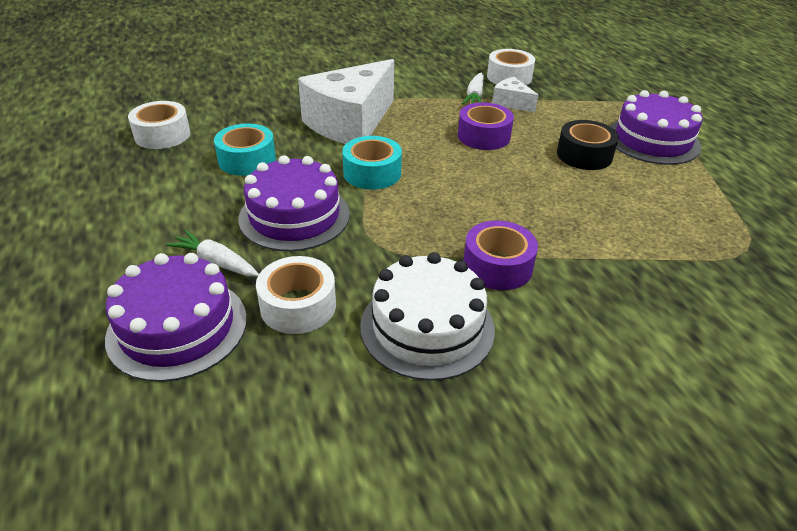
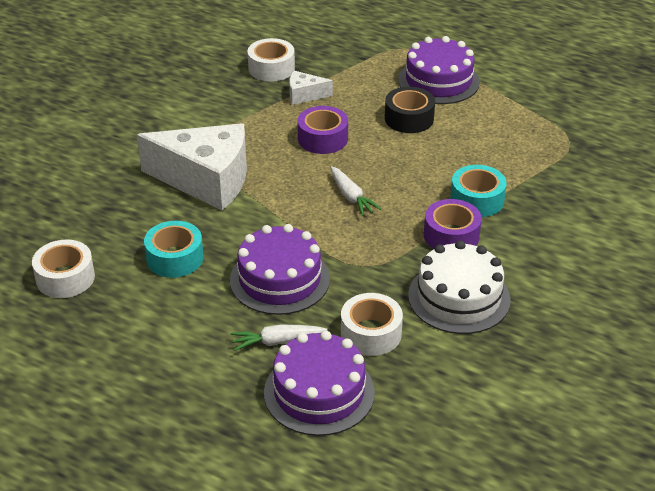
camera: 40 degrees left, 0 degrees up
(350, 123) = (206, 180): white cheese -> white cheese turned 75 degrees counterclockwise
(372, 173) = (285, 215): turquoise tape -> turquoise tape (477, 200)
(475, 96) = (268, 102): white carrot -> white carrot (351, 197)

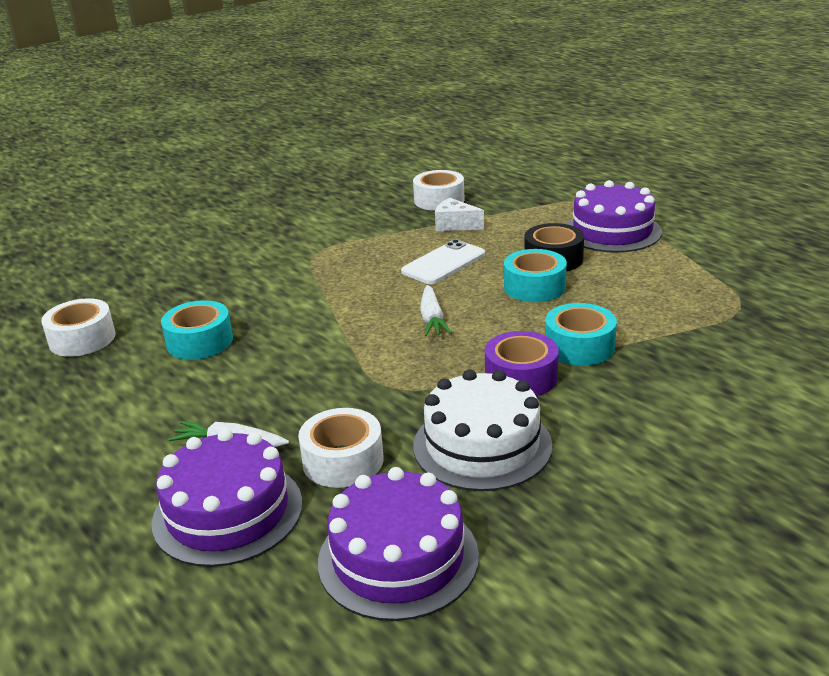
camera: 25 degrees right, 10 degrees down
(206, 180) = (293, 280): white cheese -> none
(279, 279) = (288, 382): purple cake -> purple cake (398, 558)
(322, 138) = (443, 263): purple tape -> white phone
(411, 150) = (534, 287): none -> turquoise tape

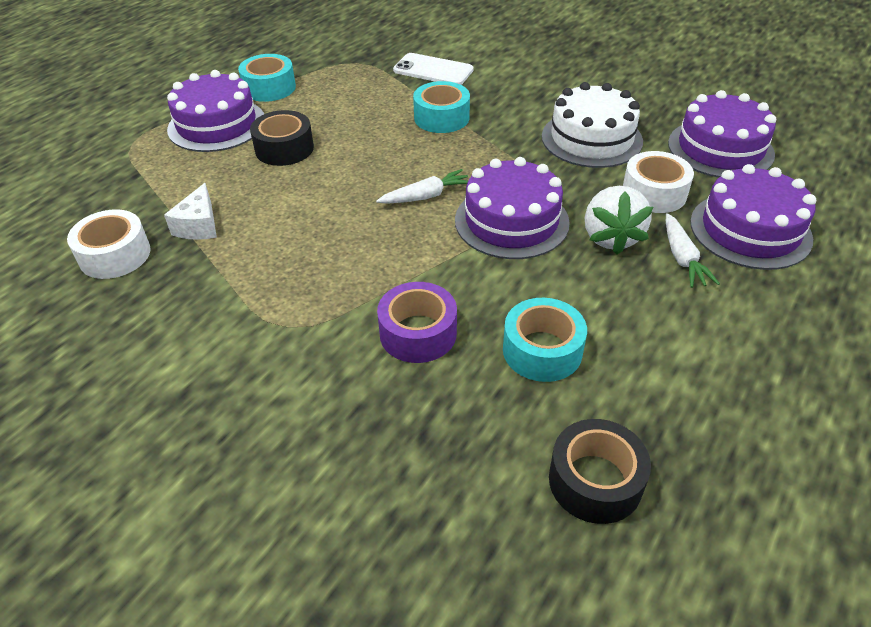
camera: 110 degrees left, 15 degrees up
(82, 339) = (595, 481): white tape -> black tape
(295, 409) = (611, 237): none -> white strawberry
(362, 357) = (511, 221): none -> purple cake
(443, 263) = (304, 213): white phone -> white phone (433, 70)
(521, 377) = (498, 136): purple tape -> purple tape (418, 333)
(534, 287) = (346, 151): turquoise tape -> turquoise tape (269, 88)

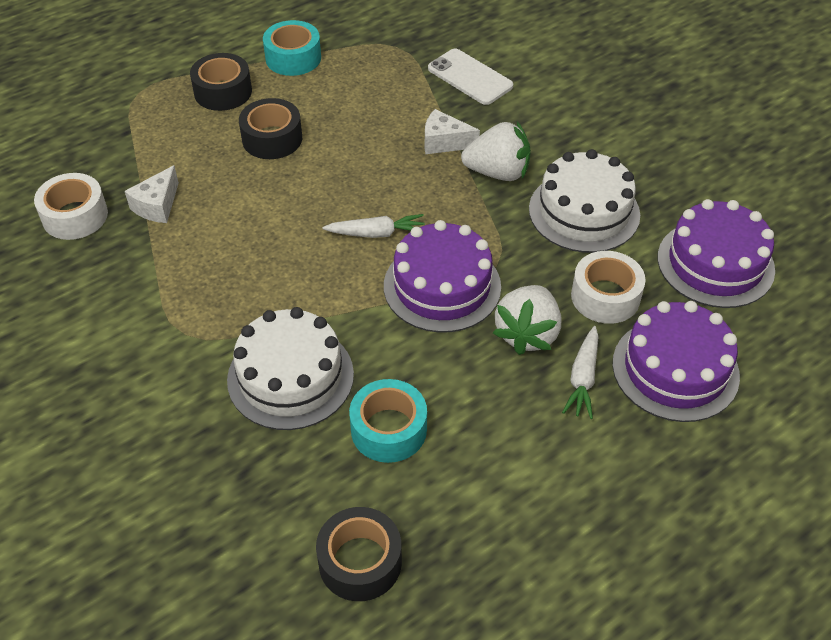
camera: 20 degrees right, 5 degrees up
(217, 125) = (223, 92): purple cake -> black tape
(418, 333) = (290, 377): purple tape -> white cake
(441, 118) = (444, 142): turquoise tape -> white cheese
(501, 128) = (498, 172): none -> white strawberry

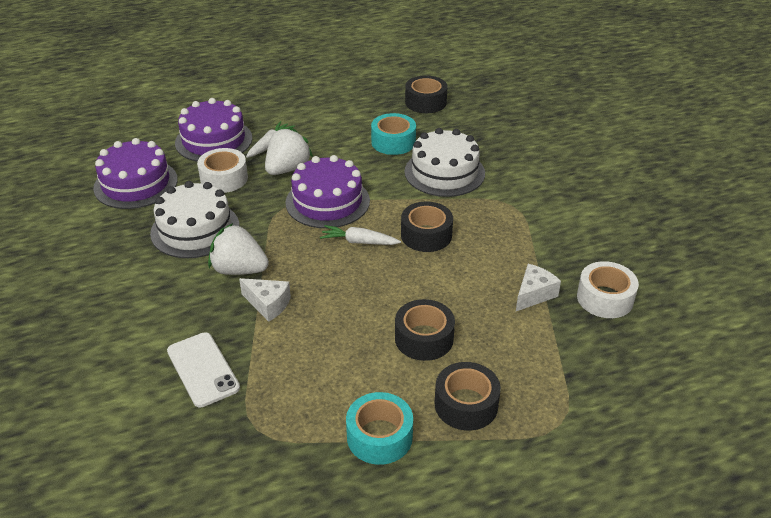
camera: 165 degrees left, 10 degrees down
(295, 259) = (426, 235): none -> black tape

